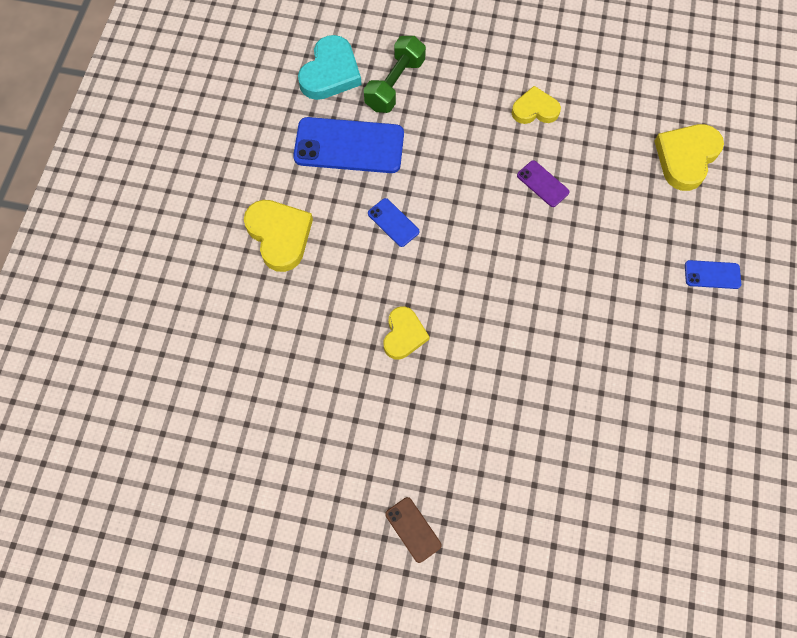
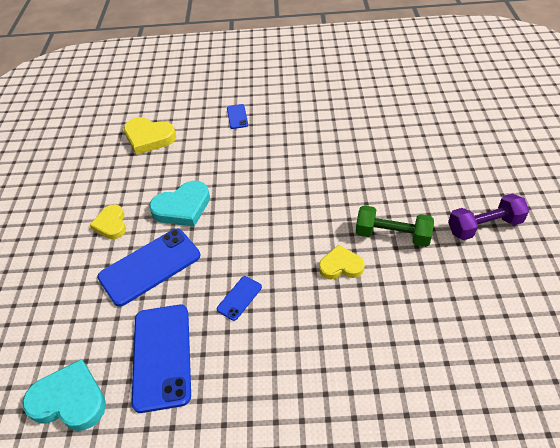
camera: 100 degrees left, 20 degrees down
(279, 235) = (277, 391): yellow heart -> none
(395, 84) = (85, 334): green dumbbell -> green dumbbell (392, 235)
(413, 529) = (484, 226): brown phone -> purple dumbbell
(461, 143) = (150, 266): none -> blue phone
(542, 184) = (182, 207): purple phone -> turquoise heart

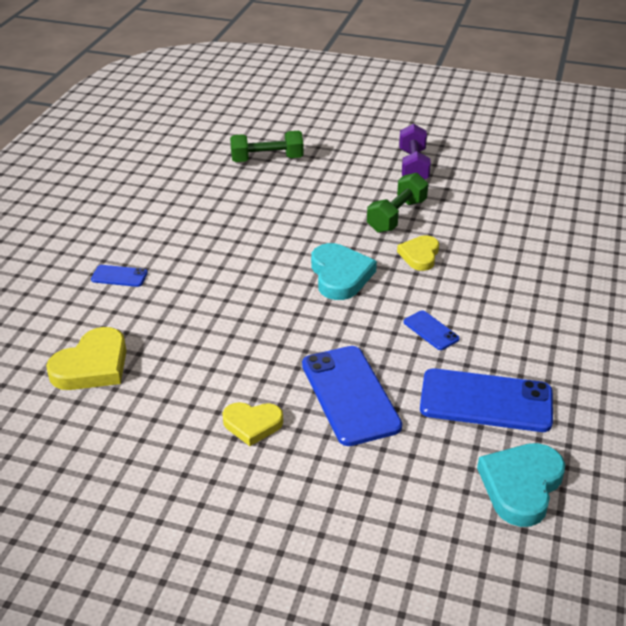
camera: 75 degrees left, 10 degrees down
(182, 207) = (263, 352): turquoise heart -> turquoise heart (340, 275)
(423, 134) = (267, 159): none -> green dumbbell

